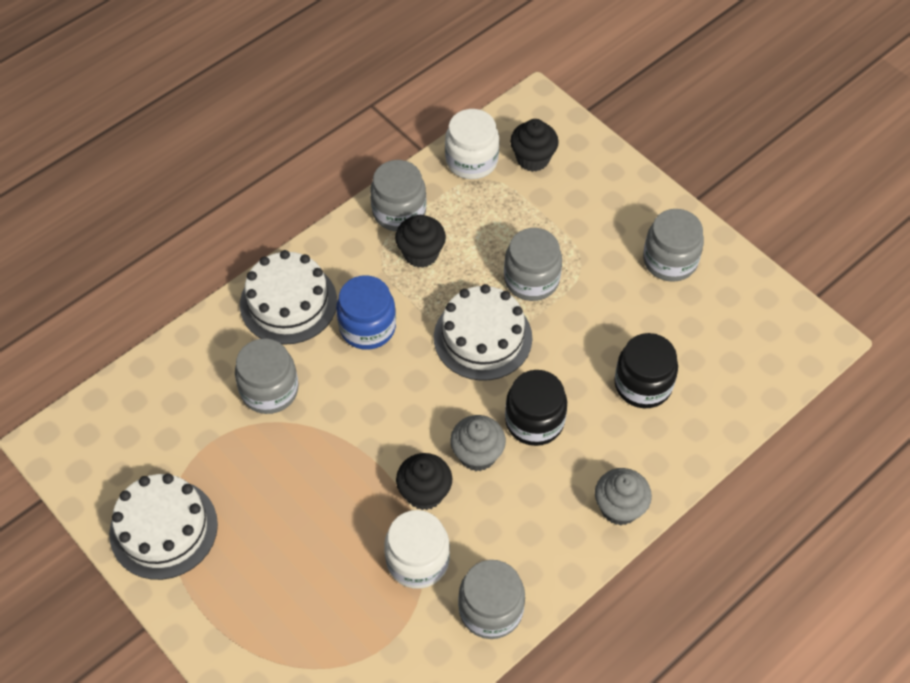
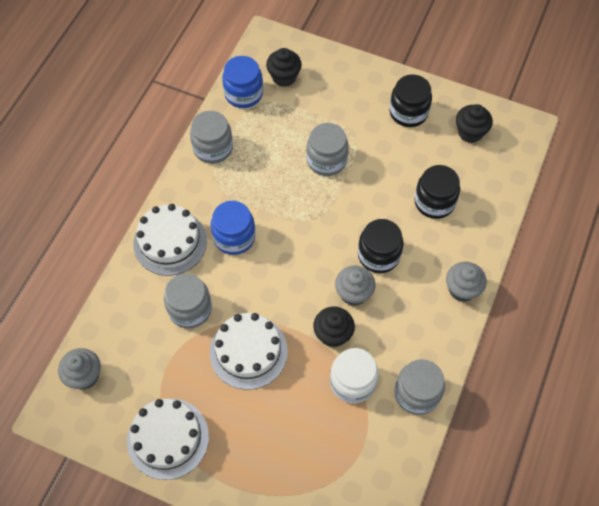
camera: 25 degrees left, 5 degrees up
(109, 416) = (84, 376): none -> grey cupcake
(421, 254) = (243, 171): black cupcake -> black cupcake (470, 132)
(471, 160) = (243, 94): white jar -> blue jar
(482, 337) = (315, 212): white cake -> white cake (248, 352)
(670, 260) = (408, 112): grey jar -> black jar

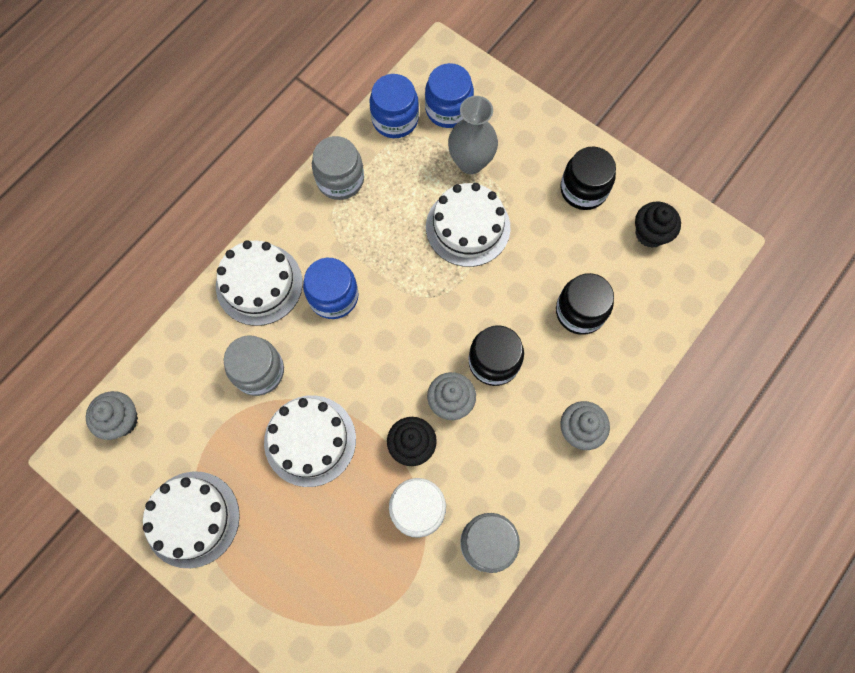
camera: 15 degrees right, 10 degrees up
(284, 77) = (448, 109): black cupcake -> blue jar
(314, 112) = (470, 162): none -> grey vase
(326, 160) = (468, 227): grey jar -> white cake

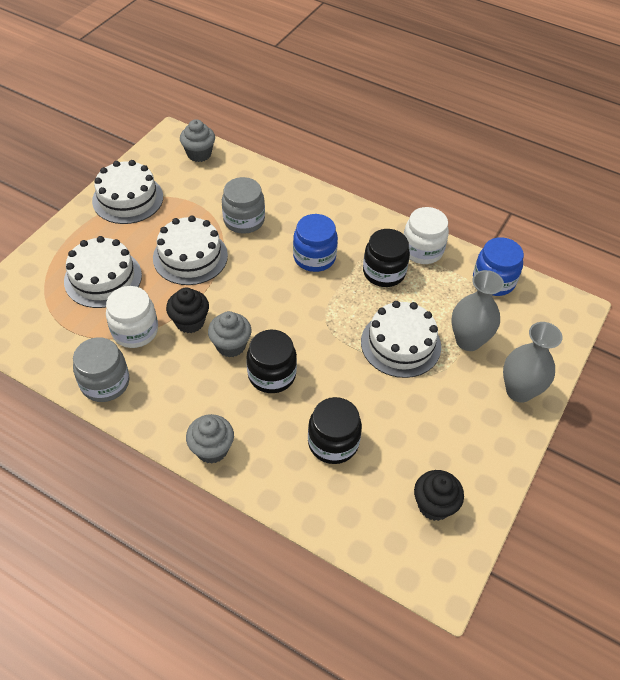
camera: 80 degrees right, 20 degrees down
(259, 284) = (316, 212): white cake -> white cake (103, 278)
(340, 179) = (422, 250): grey jar -> white jar
(448, 109) = (518, 319): blue jar -> none
(535, 132) = (519, 391): none -> grey vase
(583, 189) = (467, 438): black jar -> black jar (384, 272)

